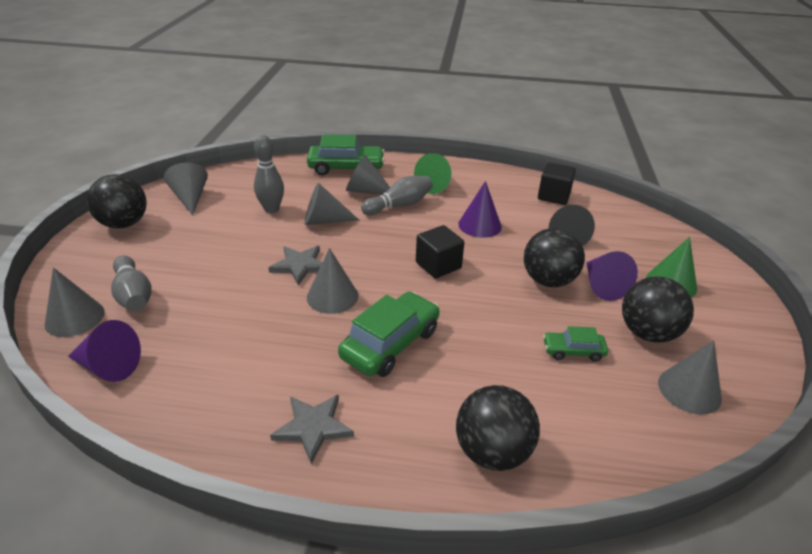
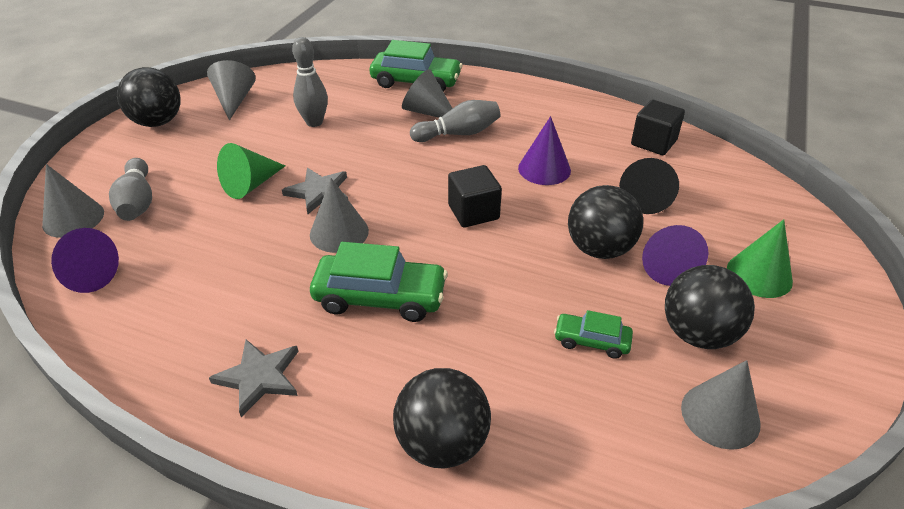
camera: 15 degrees right, 5 degrees up
(324, 220) = (366, 142): grey cone -> none
(390, 344) = (380, 297): green car -> green car turned 45 degrees clockwise
(435, 185) = (512, 113): green cone -> green cone (250, 185)

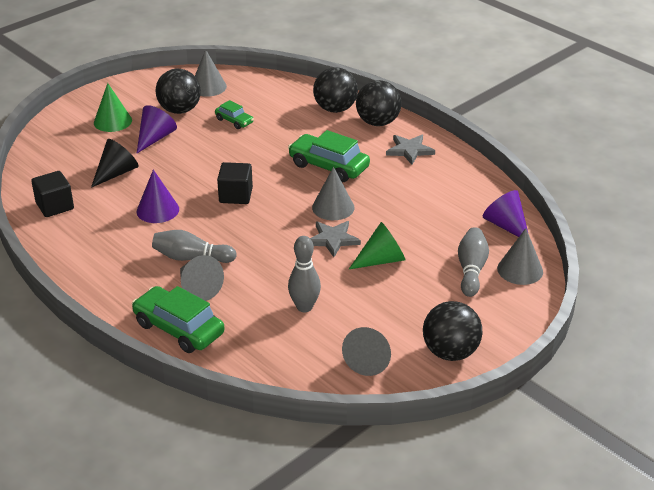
camera: 155 degrees left, 5 degrees down
(599, 249) = (181, 155): black ball -> black ball (378, 122)

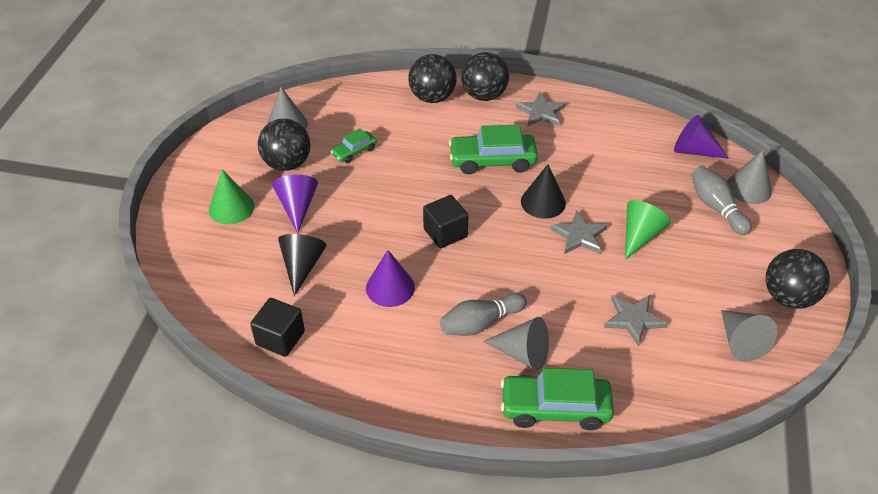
camera: 35 degrees left, 10 degrees up
(234, 121) = (354, 152): green car -> green car turned 135 degrees clockwise
(304, 307) = (633, 319): grey bowling pin -> grey star
(333, 207) = (543, 202): grey cone -> black cone

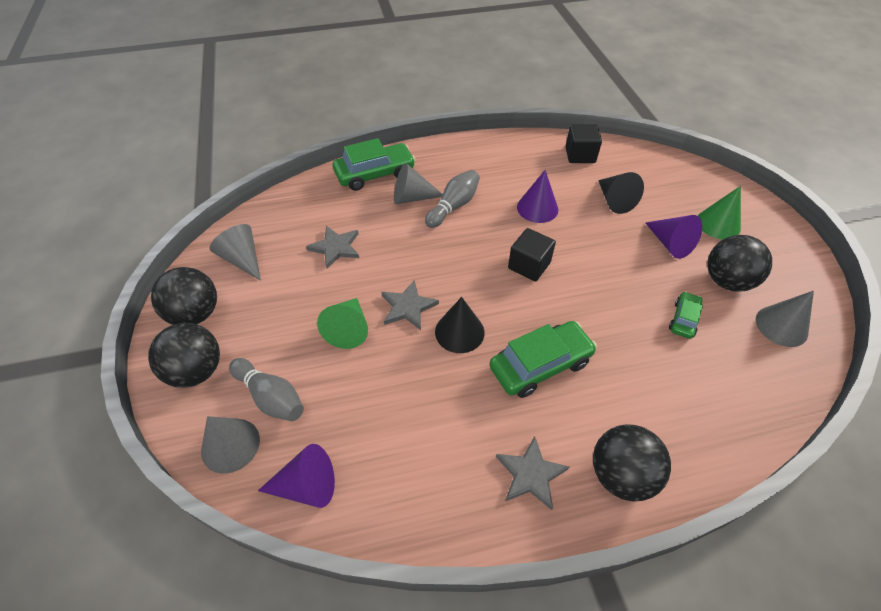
camera: 155 degrees right, 5 degrees up
(432, 97) = (678, 439): black ball -> black ball (196, 371)

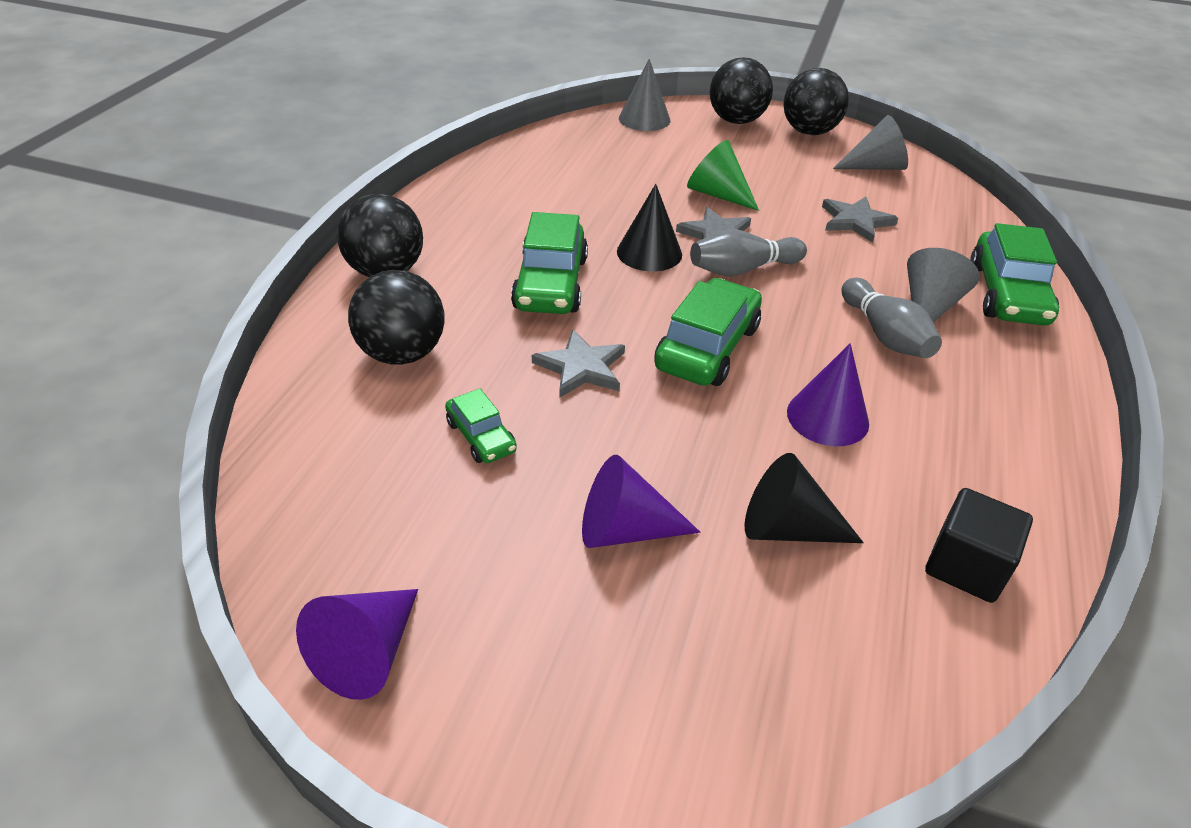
camera: 120 degrees right, 10 degrees down
(271, 397) = (674, 142): grey bowling pin -> grey bowling pin (742, 269)
(307, 486) = (572, 136): purple cone -> purple cone (367, 653)
(529, 265) = (707, 347): black cube -> green car
(530, 474) = (452, 227): grey star -> grey star (581, 367)
(718, 224) = (613, 649): green cone -> none
(726, 281) = (488, 542): black ball -> black ball (402, 354)
(781, 326) = (354, 539): grey cone -> none

